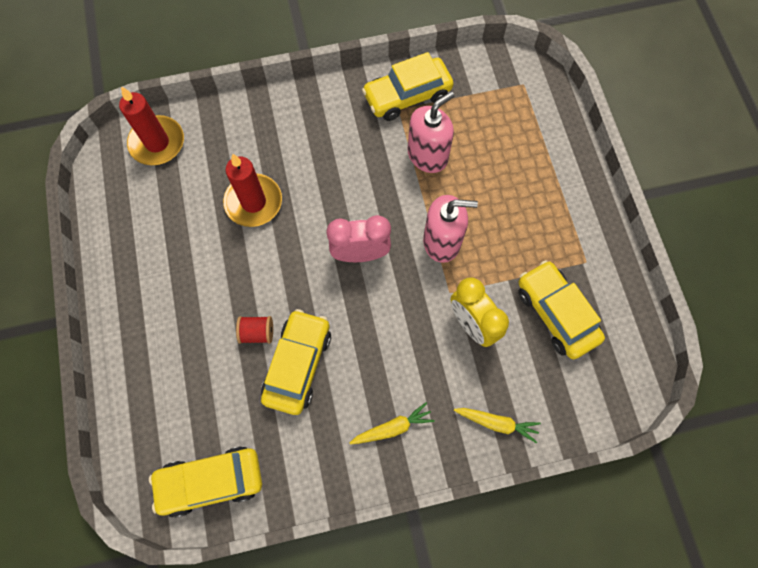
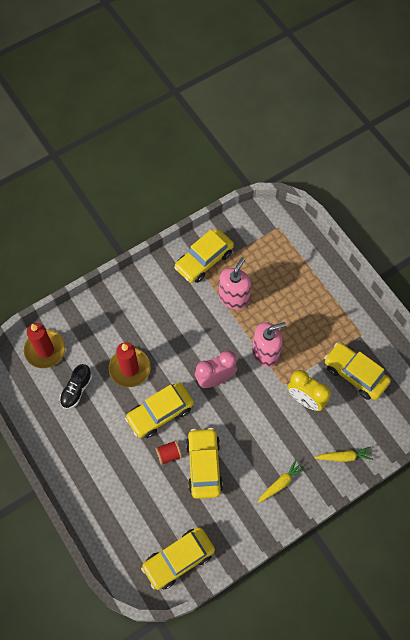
camera: 20 degrees left, 5 degrees down
(174, 206) = (76, 390): none -> black shoe
(269, 273) = (160, 413): none -> yellow car

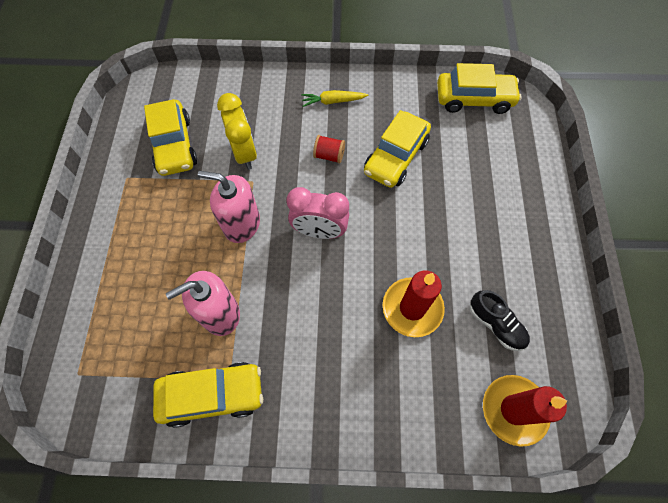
camera: 145 degrees left, 0 degrees up
(76, 390) = (496, 324): black shoe -> black shoe turned 75 degrees clockwise
(160, 413) = (408, 234): yellow car -> none
(169, 454) = (426, 188): red spool -> red spool (329, 155)
(344, 456) = (256, 88): yellow carrot -> none

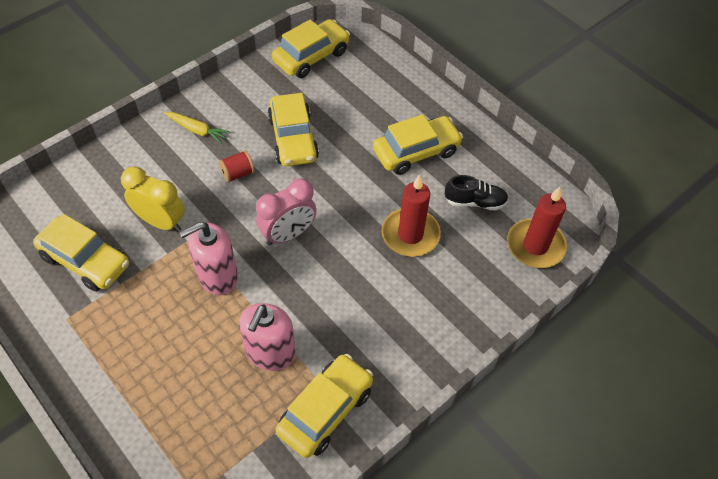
camera: 45 degrees left, 10 degrees down
(333, 101) = (197, 130): yellow carrot -> yellow carrot turned 105 degrees counterclockwise
(486, 240) = (416, 152): none -> yellow car

